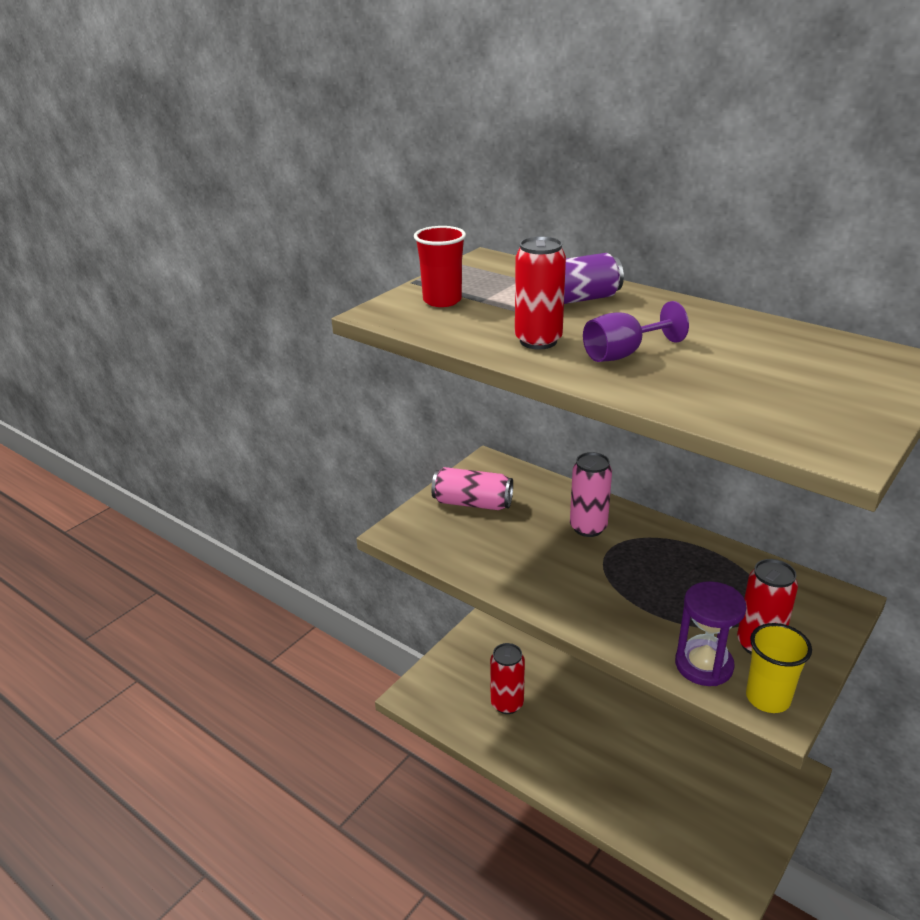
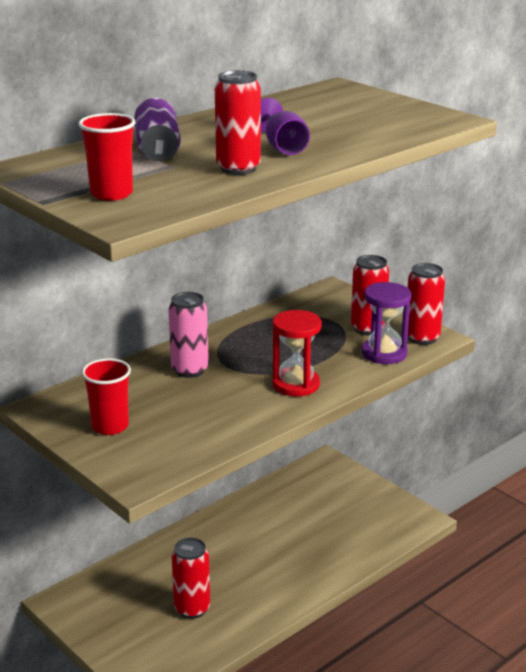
camera: 80 degrees left, 5 degrees down
(472, 503) = (110, 426): pink can -> red cup
(594, 602) = (296, 384): none -> red hourglass
(767, 698) = (422, 338): yellow cup -> red can

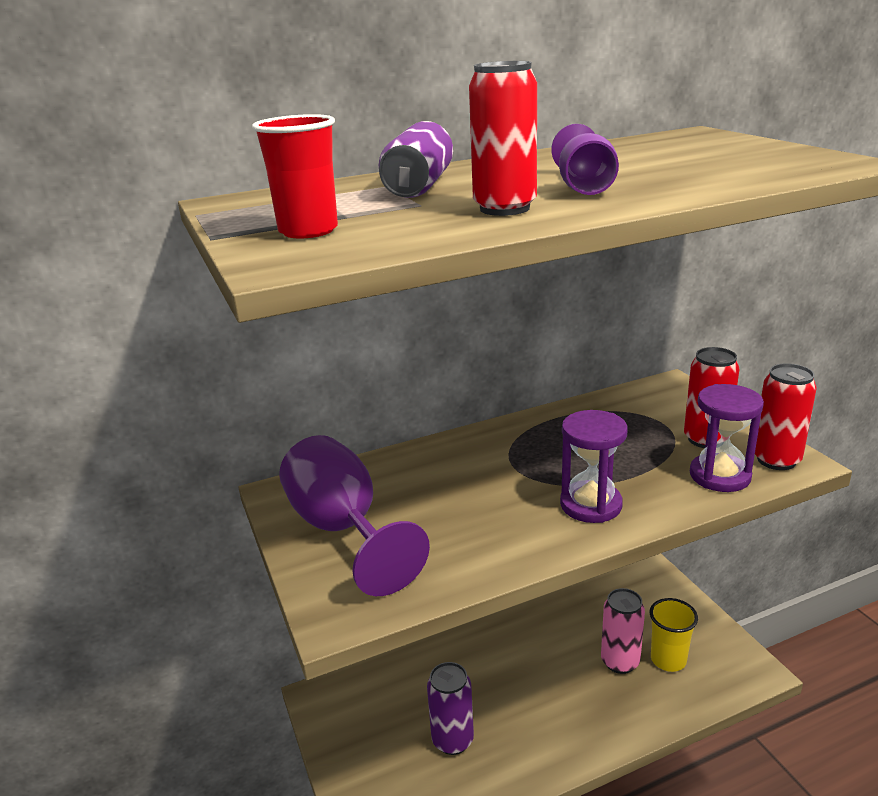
camera: 20 degrees right, 0 degrees up
(110, 426) = (343, 530): red cup -> purple goblet
(189, 370) = (469, 467): pink can -> pink can (620, 662)
(192, 608) = (452, 740): red can -> purple can
(296, 384) = (591, 505): red hourglass -> purple hourglass
(352, 522) = (668, 660): none -> yellow cup

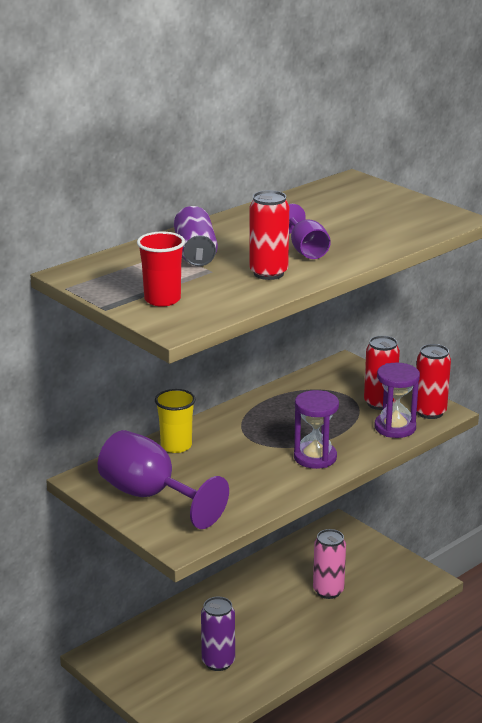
camera: 20 degrees left, 0 degrees up
(668, 660) = (364, 583): yellow cup -> yellow cup (176, 446)

